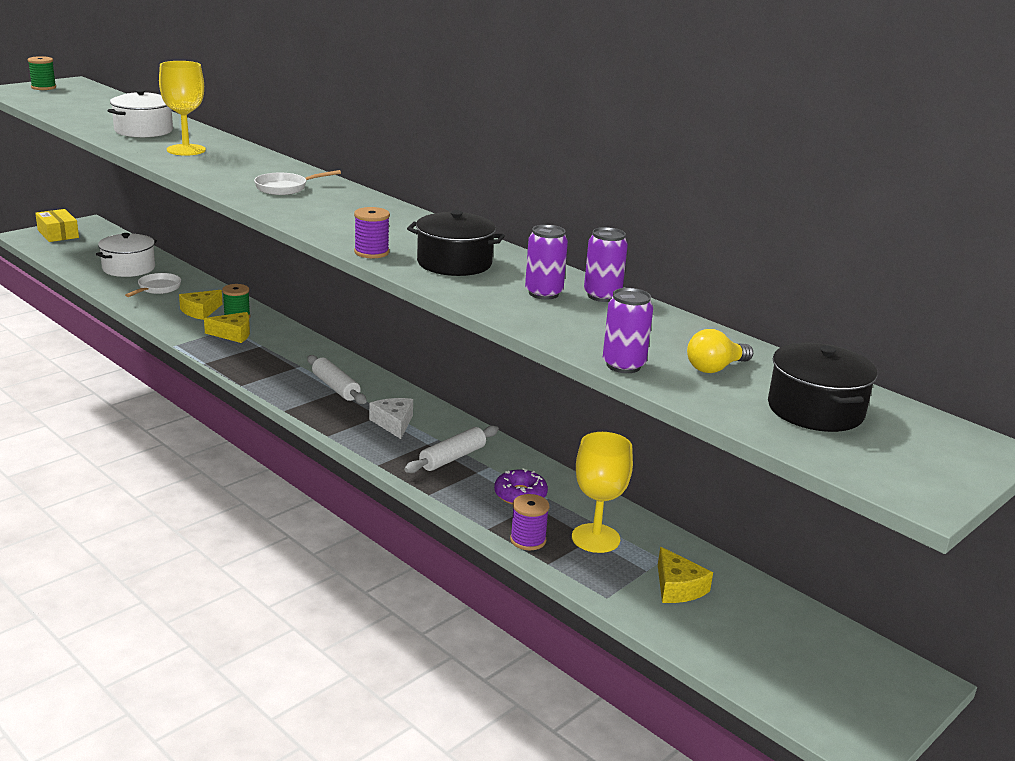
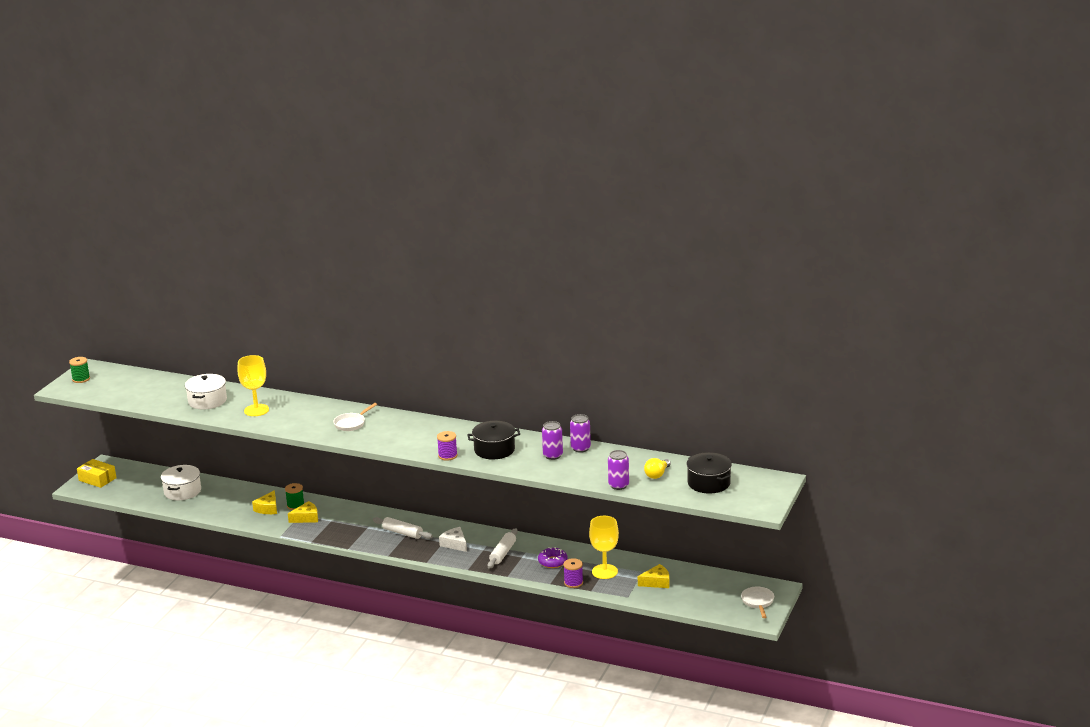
camera: 20 degrees left, 0 degrees up
(157, 288) = (221, 501): white pan -> white pan (758, 602)
(677, 587) = (656, 582): yellow cheese -> yellow cheese turned 60 degrees counterclockwise

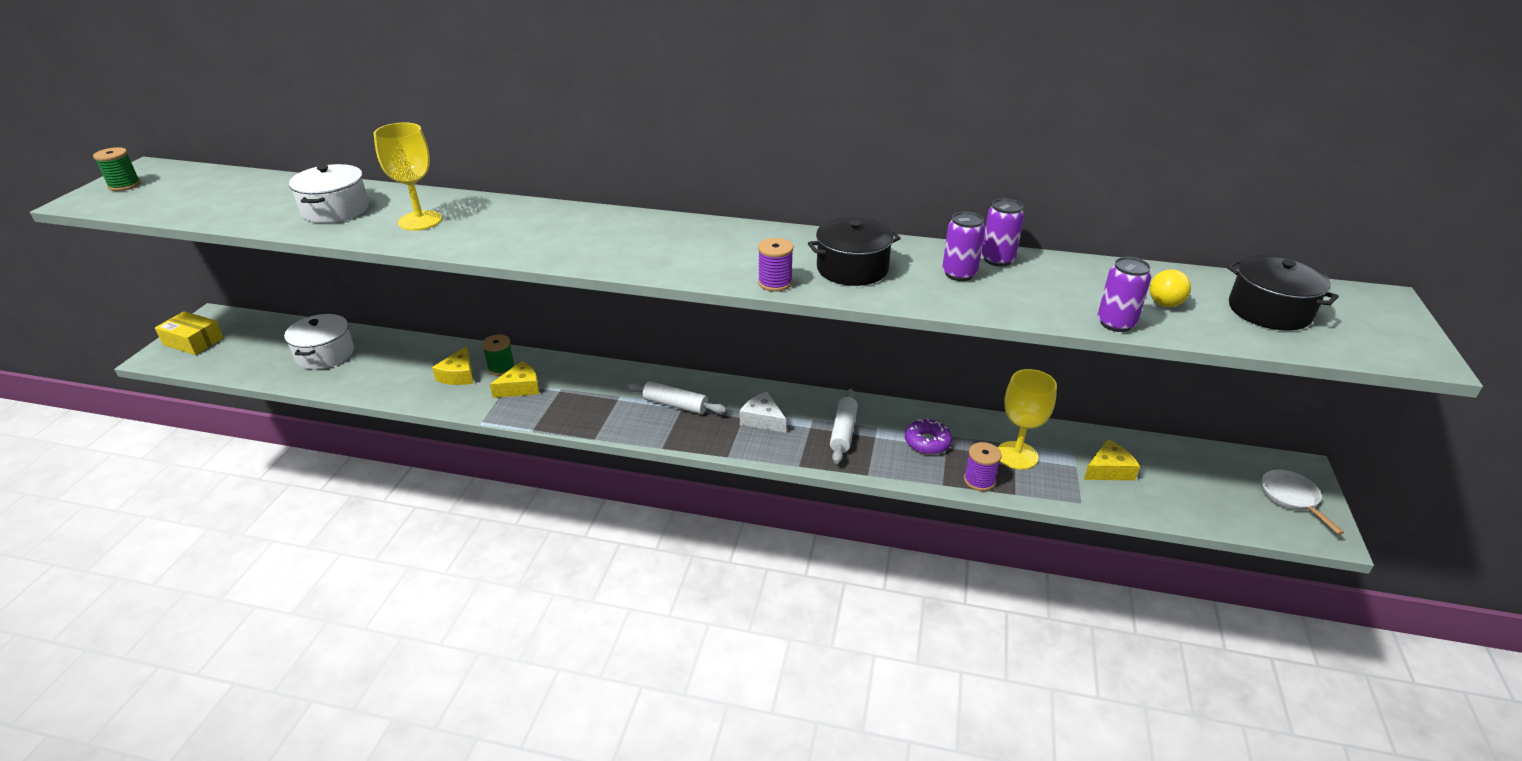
camera: 10 degrees left, 10 degrees up
(351, 423) = (588, 235): white pan -> none

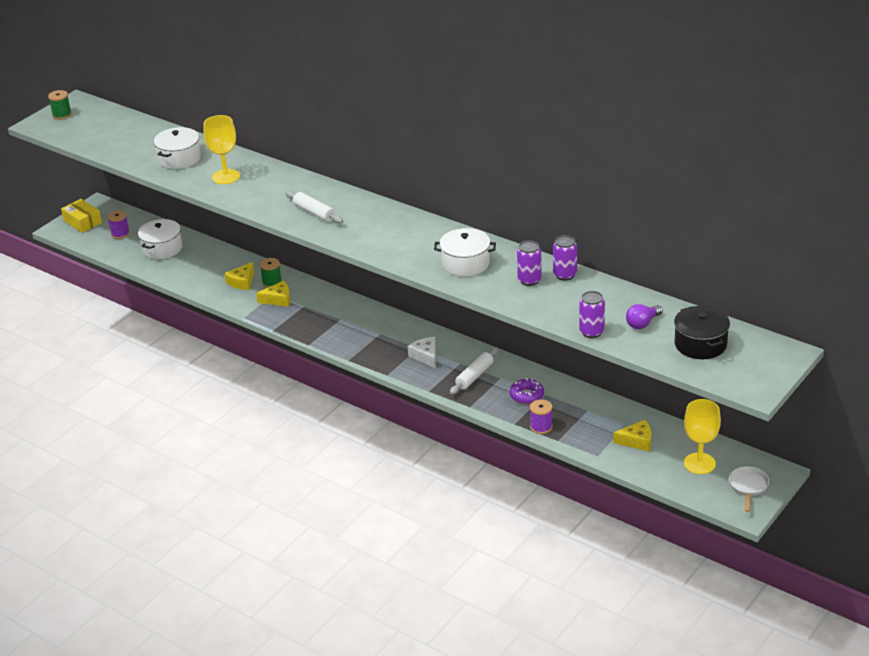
camera: 25 degrees right, 0 degrees up
(675, 405) = (374, 333): white rolling pin -> white rolling pin (314, 213)
(775, 283) = (410, 264): purple spool -> purple spool (120, 234)
(852, 268) = (465, 263): black pot -> white pot
(1017, 455) = (581, 417): yellow goblet -> yellow goblet (699, 463)
(1165, 299) = (642, 323): yellow light bulb -> purple light bulb

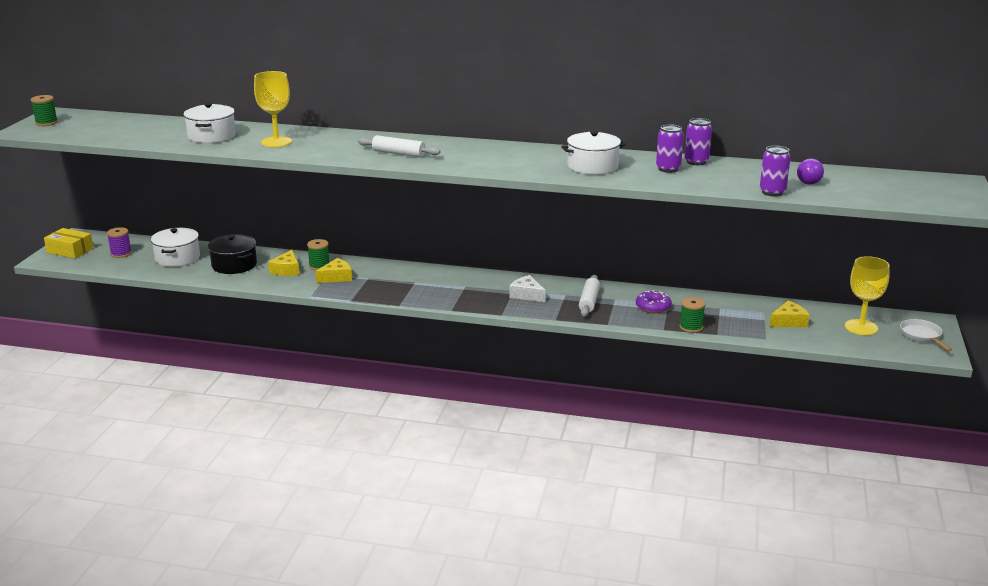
camera: 25 degrees left, 10 degrees down
(541, 427) = (691, 327): purple spool -> green spool
(700, 344) = (879, 186): black pot -> black pot (234, 265)

